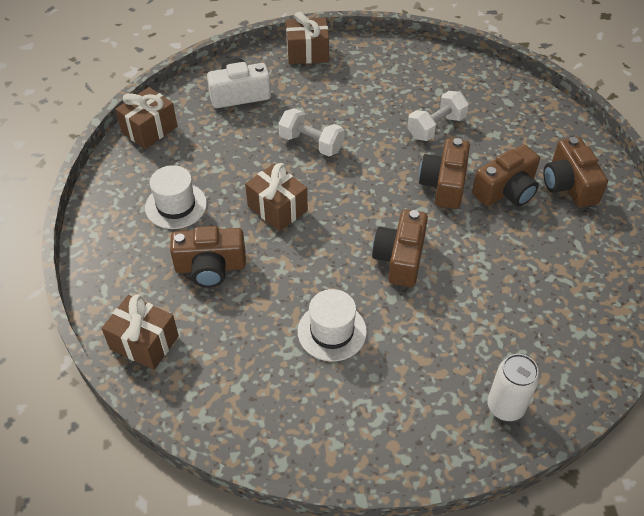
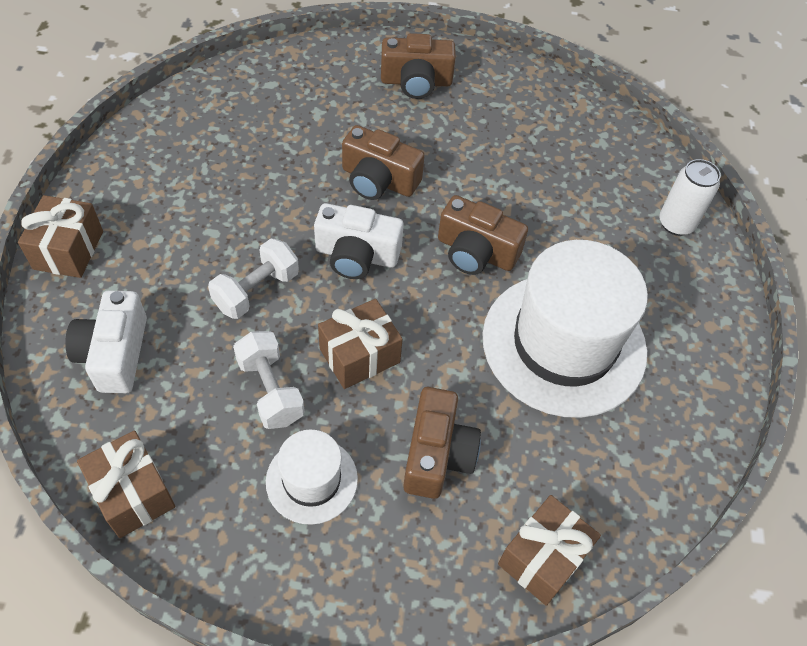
camera: 80 degrees left, 5 degrees up
(332, 331) = (564, 344): white hat -> white hat, size x2.02
(364, 187) = (356, 255): none -> white camera
(436, 127) = (283, 159): white dumbbell -> white dumbbell (270, 390)
(506, 191) = (407, 132): brown camera -> none

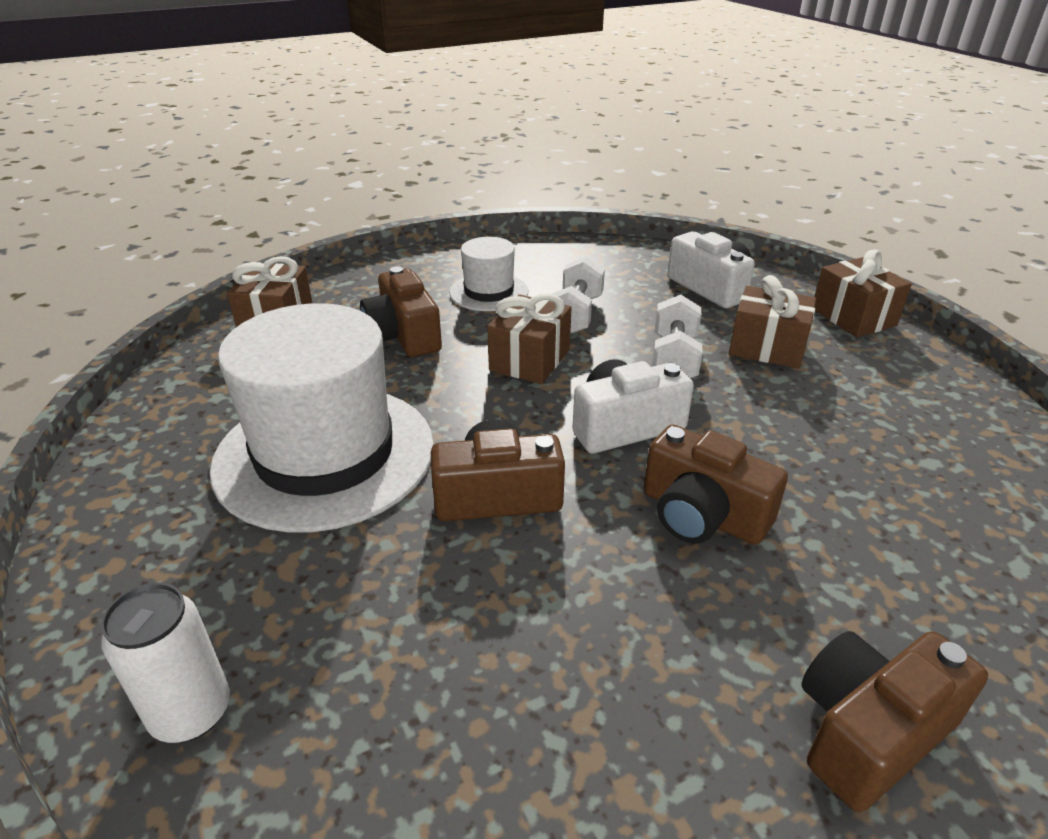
camera: 150 degrees right, 20 degrees down
(133, 493) = (595, 250): brown gift -> brown gift (767, 348)
(270, 390) = (575, 315): white dumbbell -> white dumbbell turned 75 degrees clockwise
(378, 180) = (702, 515): brown camera -> brown camera turned 135 degrees counterclockwise

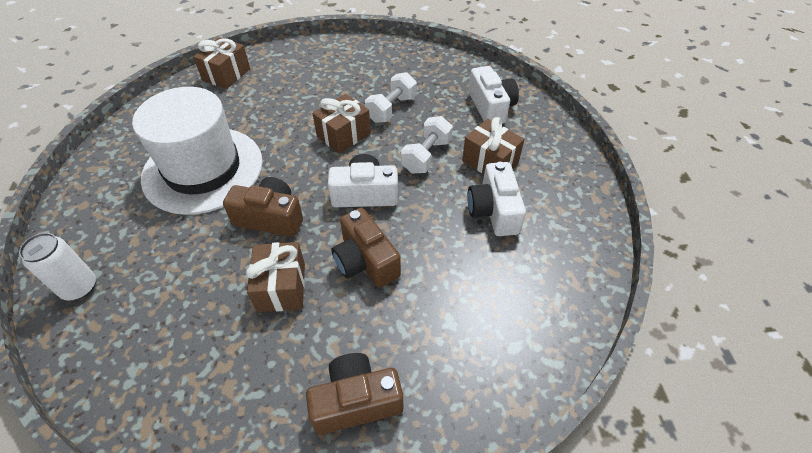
camera: 20 degrees right, 15 degrees up
(403, 335) = (286, 100): brown camera -> none
(489, 292) = (353, 79): white hat -> none
(826, 403) = (493, 211): none -> white camera
(853, 317) = (566, 152): brown gift -> brown gift (281, 287)

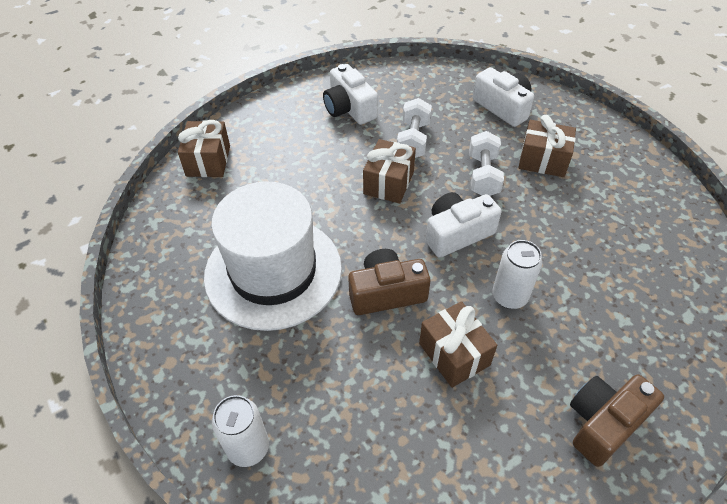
camera: 25 degrees left, 0 degrees up
(365, 261) = (509, 296): brown camera -> white can
(493, 211) = (581, 205): white camera -> white camera (349, 108)

